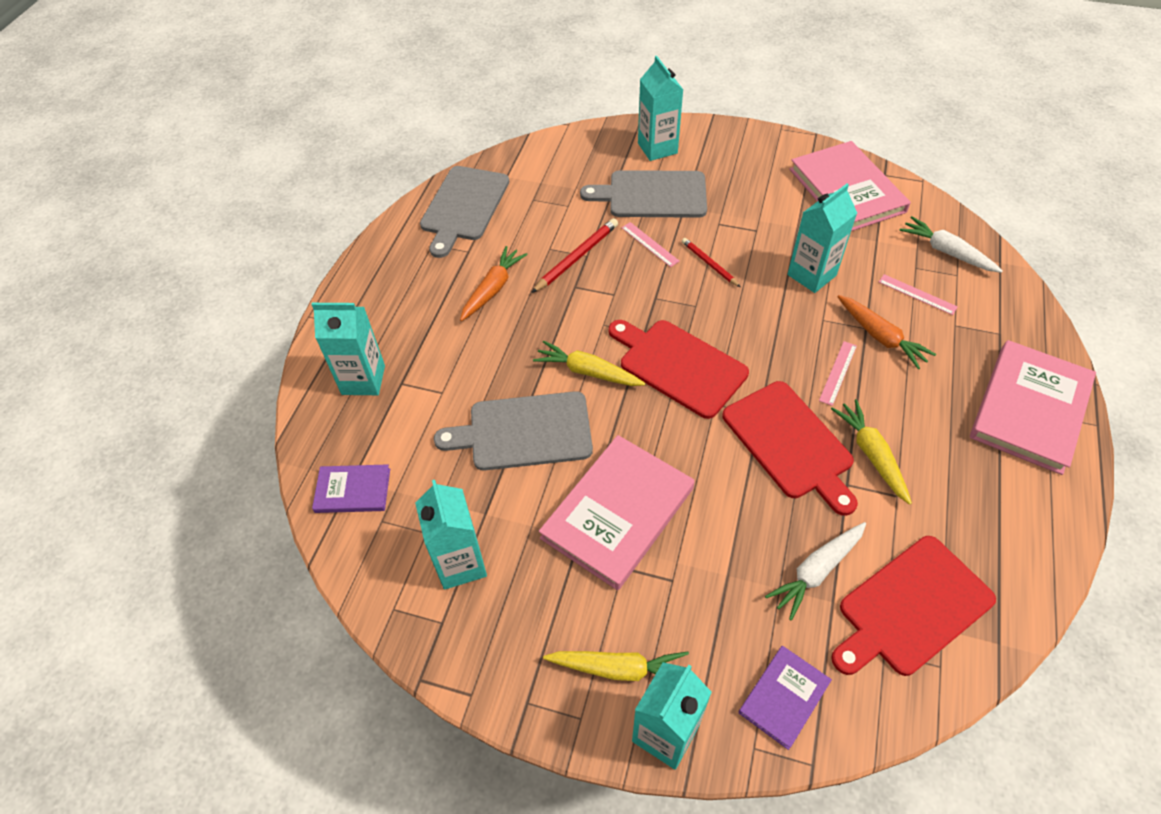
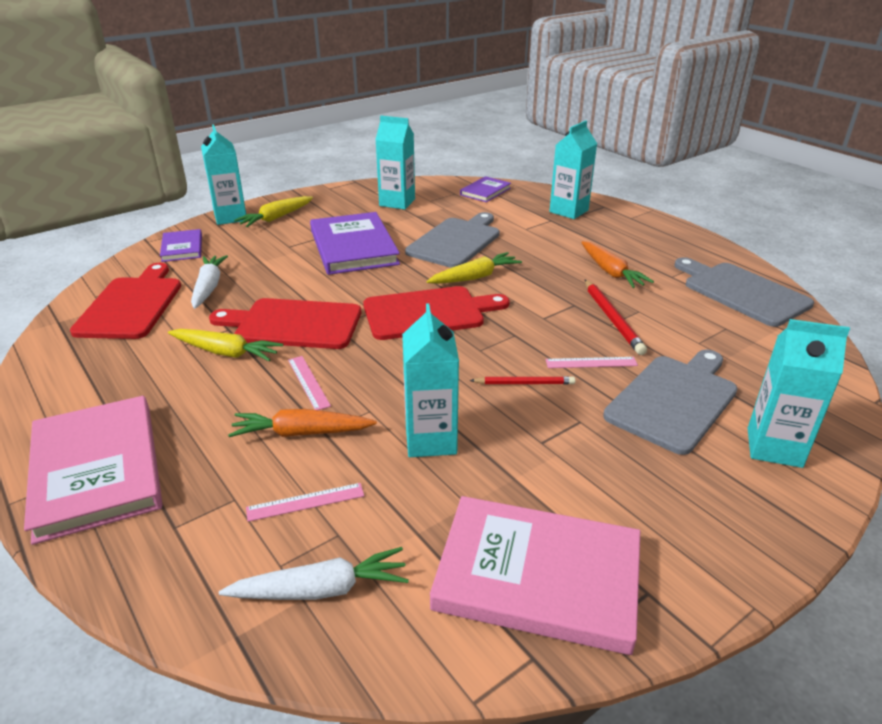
camera: 125 degrees right, 20 degrees down
(618, 513) = (353, 247): pink book -> purple book

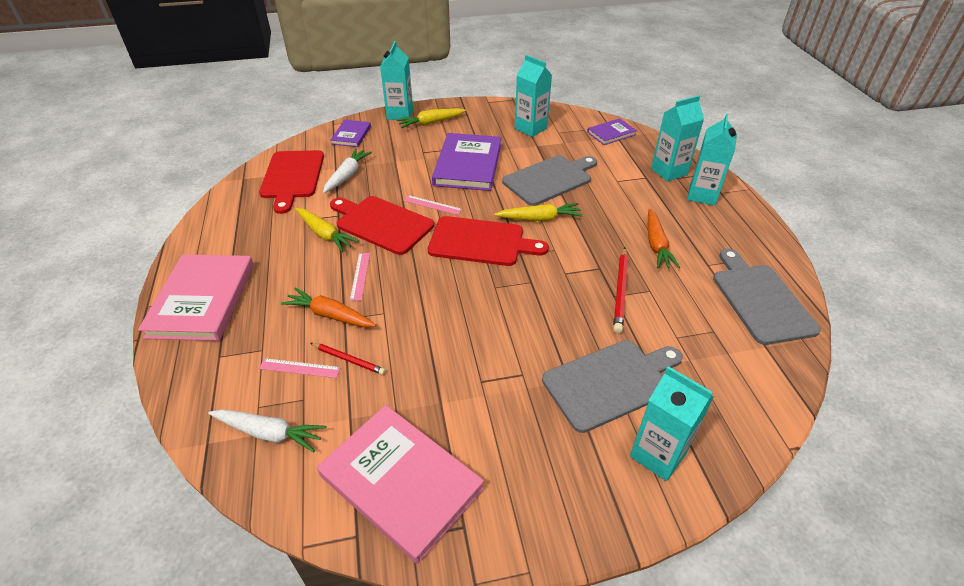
camera: 25 degrees right, 10 degrees up
(132, 305) = (292, 177): red cutting board -> red cutting board turned 150 degrees clockwise
(430, 440) = (407, 351): turquoise carton -> turquoise carton (702, 195)
(524, 383) = (506, 327): red pencil -> red pencil (348, 359)
(591, 362) = (571, 326): pink ruler -> pink ruler (432, 205)

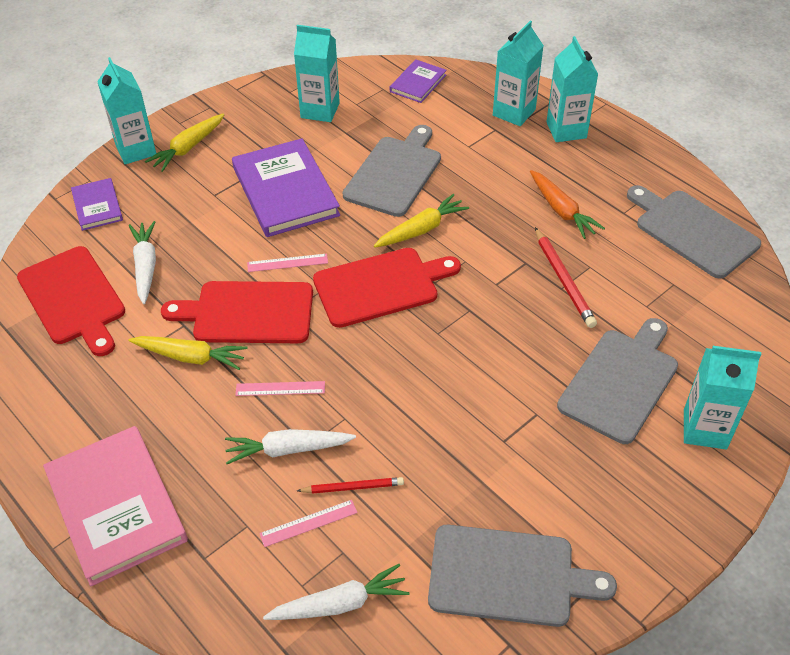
camera: 30 degrees left, 5 degrees up
(330, 315) = (288, 449): orange carrot -> white carrot
(360, 276) = (280, 388): pink ruler -> pink ruler turned 60 degrees counterclockwise
(401, 482) = (508, 576): pink book -> grey cutting board

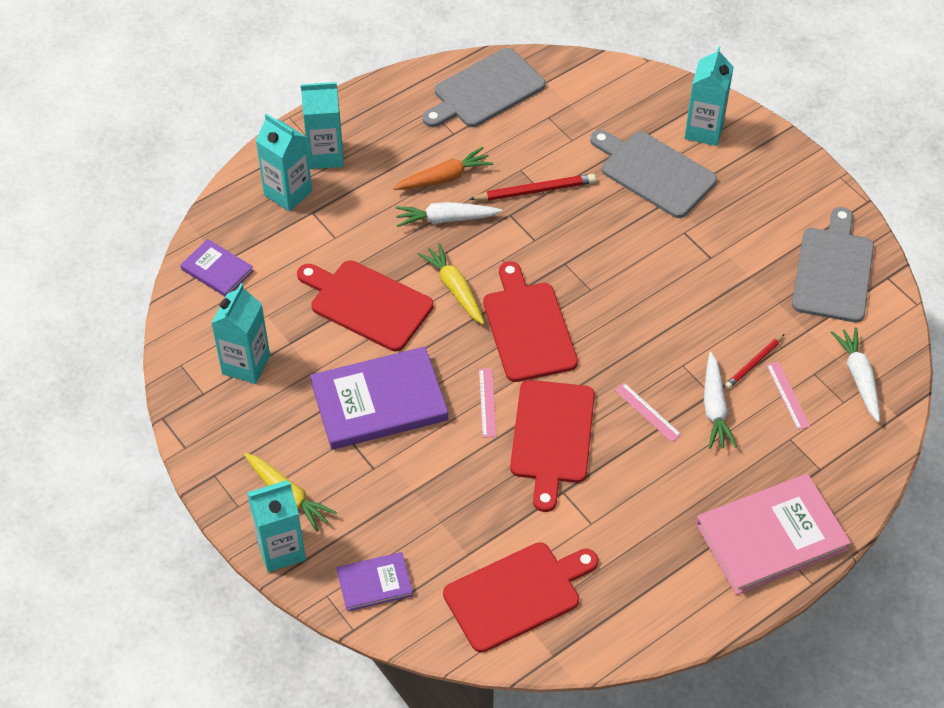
camera: 85 degrees left, 5 degrees up
(145, 266) = (477, 529): white carrot -> white carrot (446, 219)
(190, 357) = (604, 485): yellow carrot -> none
(280, 388) = (647, 412): pink ruler -> pink ruler turned 45 degrees counterclockwise
(353, 487) = (754, 363): red pencil -> red pencil turned 135 degrees counterclockwise
(395, 173) = (367, 303): grey cutting board -> red cutting board

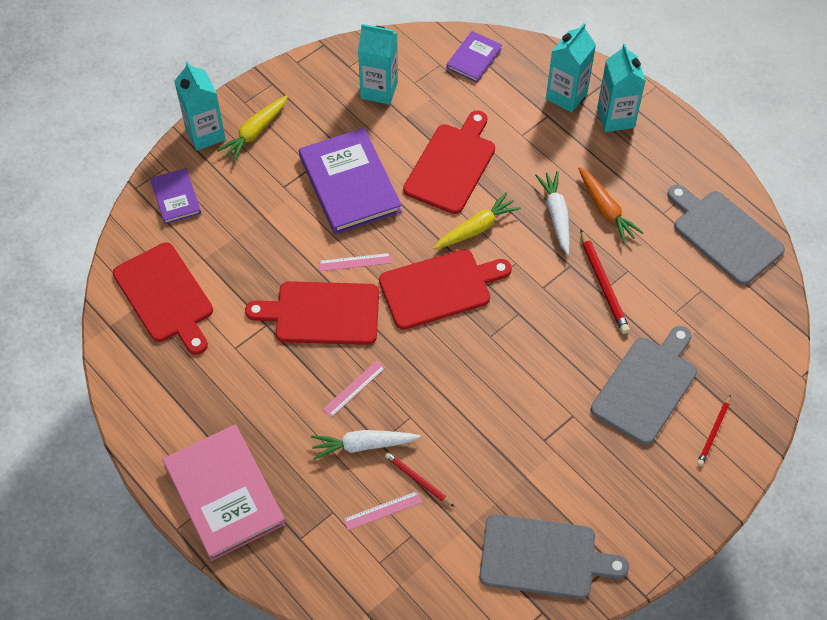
camera: 85 degrees right, 5 degrees up
(704, 130) = (714, 432): turquoise carton -> red pencil
(858, 378) = (409, 578): white carrot -> none

